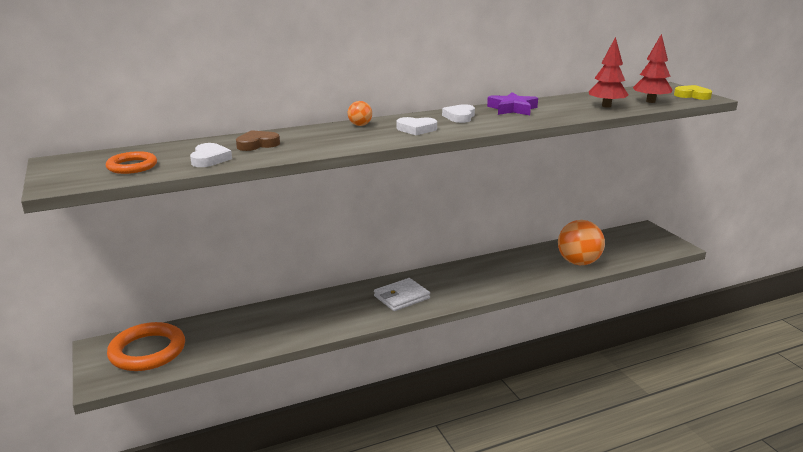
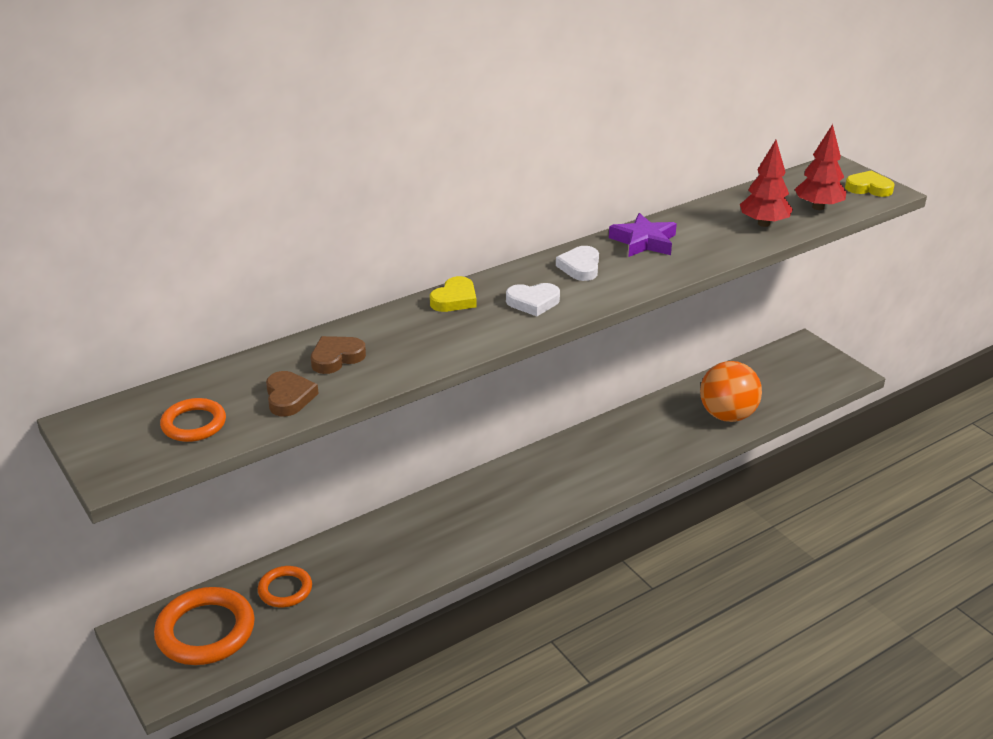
camera: 10 degrees left, 10 degrees up
(209, 159) = (289, 397): white heart -> brown heart
(216, 332) = (285, 589): none -> orange ring
(360, 125) = (455, 299): orange ball -> yellow heart
(401, 297) = (512, 501): white wallet -> none

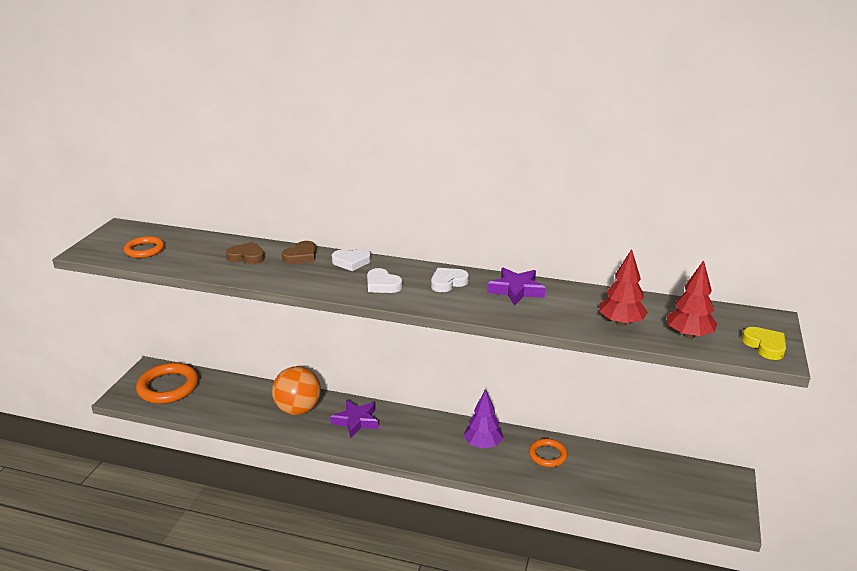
camera: 50 degrees right, 5 degrees down
(285, 589) = (221, 393): orange ring -> orange ring (547, 455)
(289, 397) = (194, 261): brown heart -> brown heart (301, 256)
(455, 299) = (351, 262): yellow heart -> white heart
(476, 508) = (356, 421): none -> purple star
(614, 446) = (483, 444): none -> purple tree
(727, 415) = (586, 479): orange ball -> orange ball (298, 409)

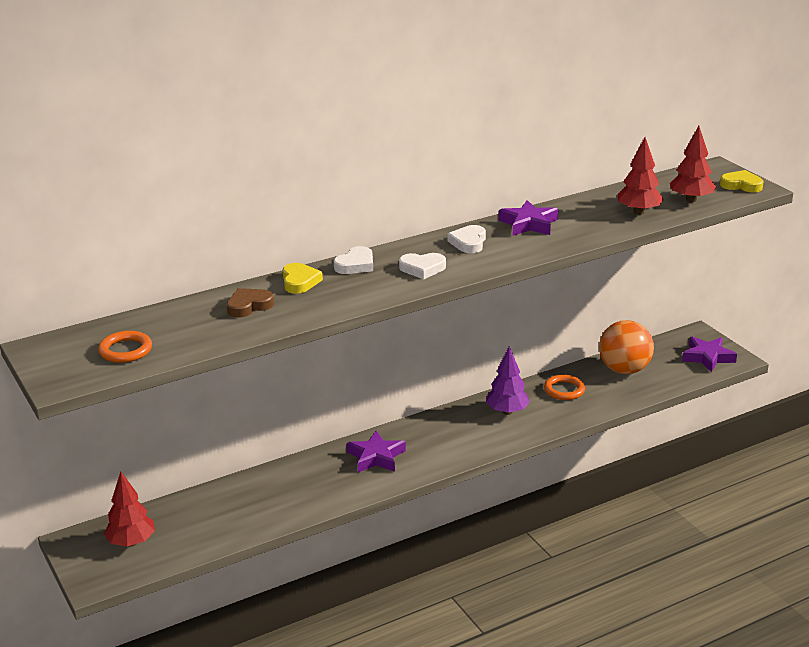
camera: 45 degrees left, 0 degrees up
(168, 387) = (131, 542): orange ring -> red tree
(298, 409) = (306, 480): orange ball -> orange ball (624, 370)
(301, 256) = (300, 281): brown heart -> yellow heart
(709, 503) = (707, 357): none -> purple star

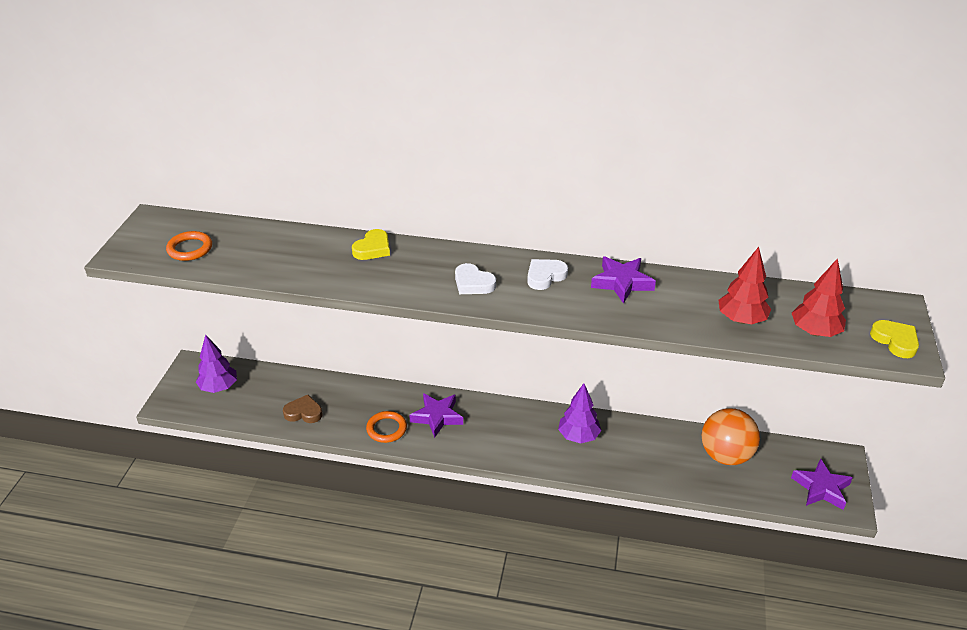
camera: 40 degrees right, 10 degrees up
(131, 542) = (219, 387): red tree -> purple tree
(249, 306) = (310, 252): brown heart -> brown heart (303, 412)
(356, 265) = (432, 253): white heart -> none
(564, 390) = (649, 444): orange ring -> orange ring (386, 429)

